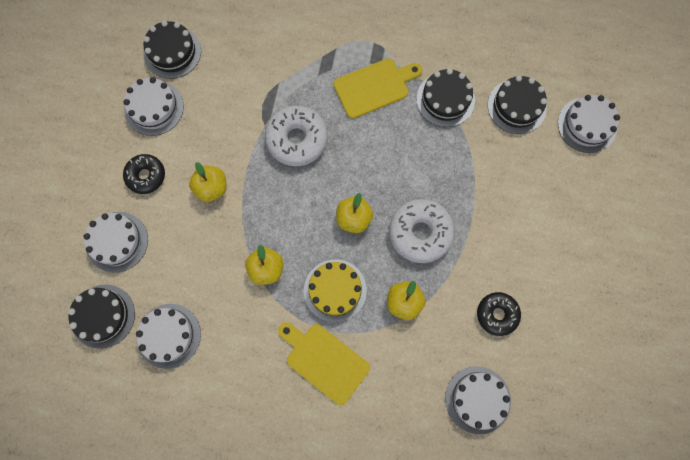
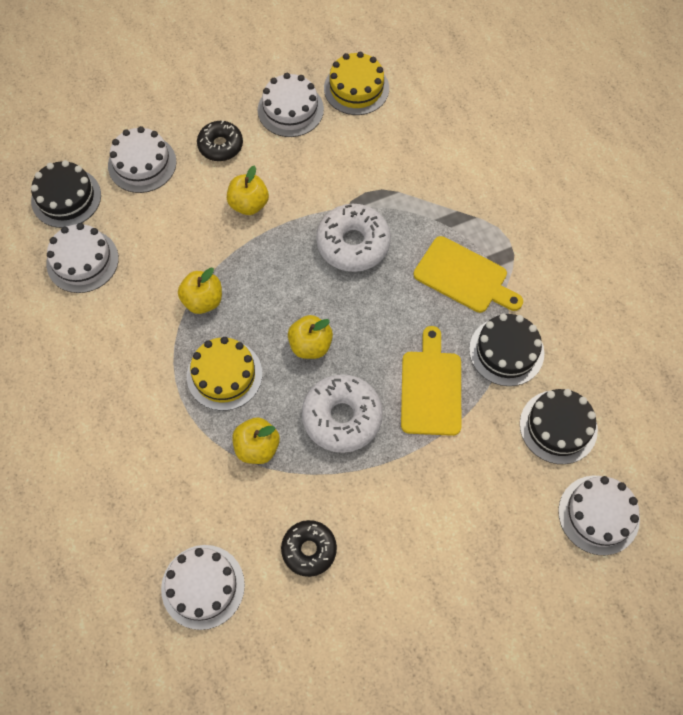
camera: 55 degrees right, 10 degrees down
(172, 52) = (356, 88): black cake -> yellow cake
(324, 360) = (147, 410): yellow cutting board -> yellow cutting board (431, 388)

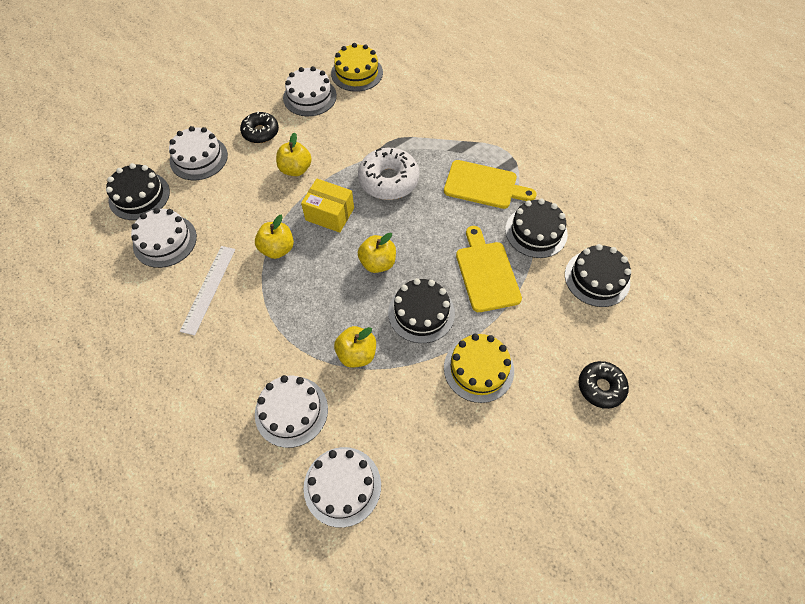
camera: 15 degrees left, 5 degrees down
(117, 330) = (208, 289): none -> white ruler
(224, 375) = (312, 302): yellow cake -> yellow cake (478, 369)
(273, 271) = (329, 214): none -> yellow box
(309, 550) = (427, 428): black donut -> black donut (600, 387)
(342, 417) = (421, 312): white donut -> black cake
(598, 515) = (654, 337): white cake -> white cake (291, 411)

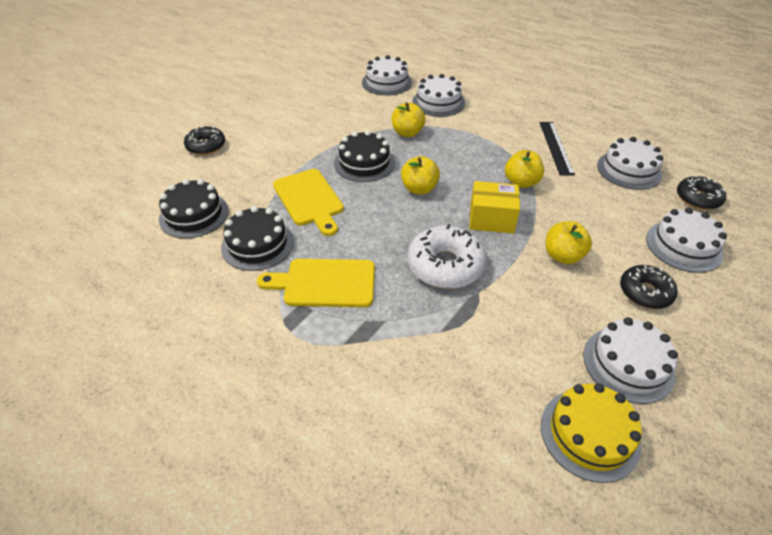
camera: 165 degrees right, 15 degrees down
(139, 196) = (698, 198): black cake -> black donut
(208, 289) = (556, 147): white ruler -> black ruler
(478, 369) = (307, 140): yellow cake -> none

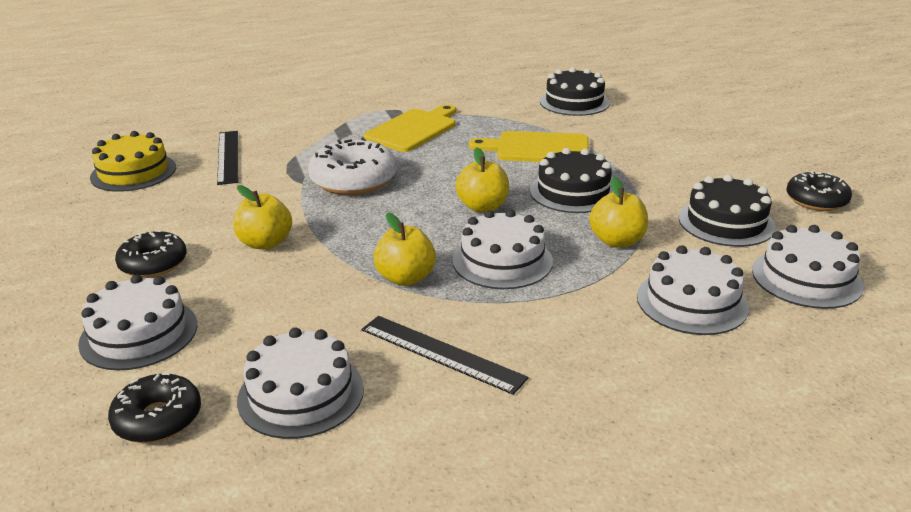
camera: 125 degrees right, 15 degrees down
(206, 146) = (699, 123): black donut -> black donut (816, 200)
(257, 244) = (498, 116): black cake -> black cake (726, 222)
(490, 380) = (228, 156): none -> black ruler
(491, 219) = (375, 228): yellow box -> none
(628, 364) = (132, 213): white cake -> white cake (502, 261)

